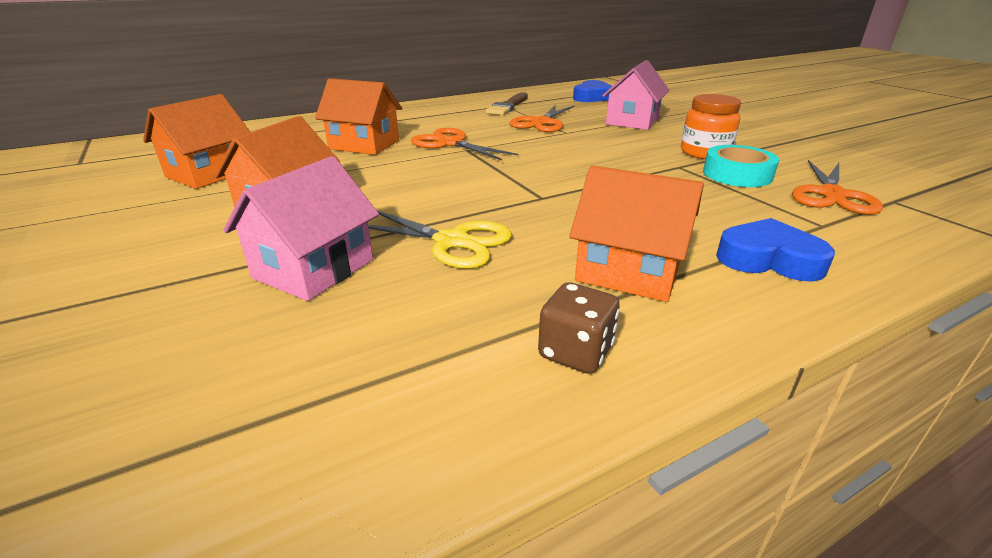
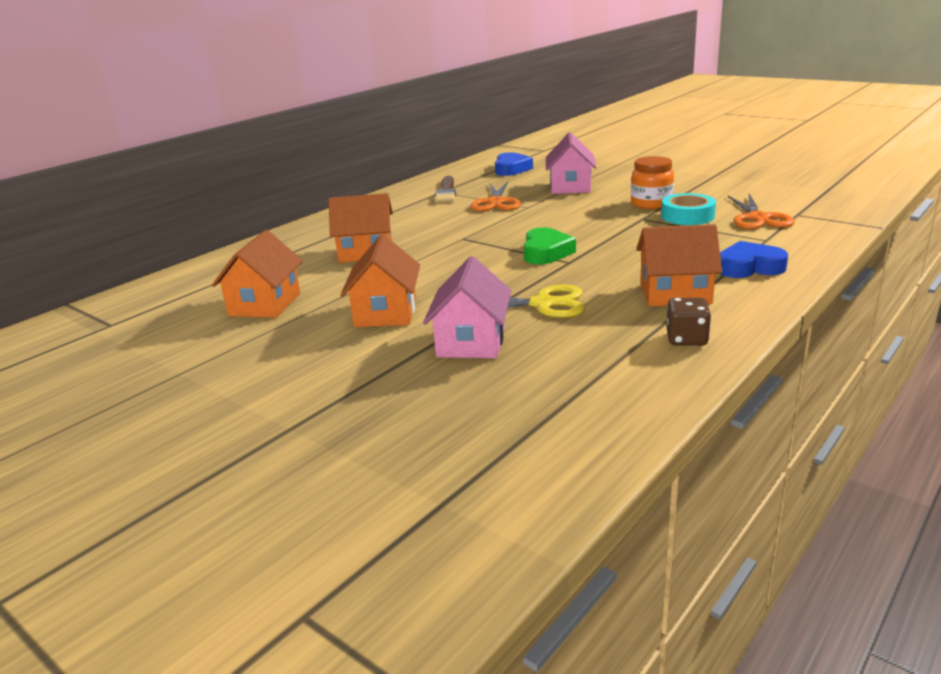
camera: 20 degrees left, 5 degrees down
(450, 143) = (441, 236): orange scissors -> none
(529, 181) = (546, 252): none -> green heart

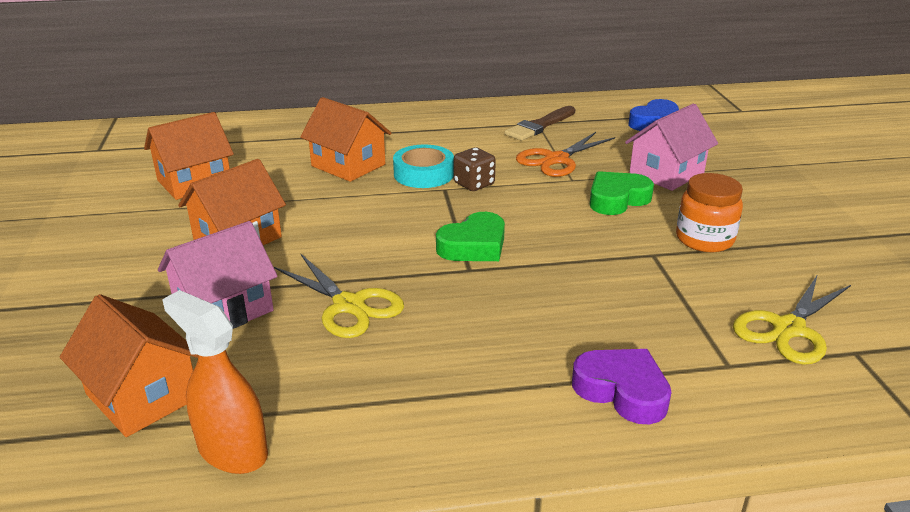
camera: 40 degrees right, 5 degrees up
(571, 205) = (617, 199): none -> green heart
(639, 382) = (232, 450): none -> orange spray bottle
(675, 293) = (476, 372): orange house -> orange house (142, 396)
(686, 339) = (367, 435): brown dice -> brown dice (474, 184)
(687, 216) = (708, 278): turquoise tape -> turquoise tape (423, 174)
(749, 267) = (622, 391): blue heart -> purple heart
(758, 218) = (788, 329): orange scissors -> yellow scissors

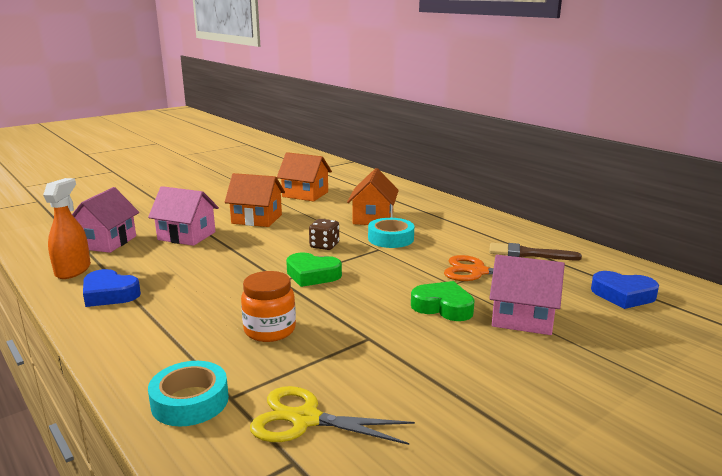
camera: 60 degrees right, 10 degrees down
(142, 396) = (106, 242): orange house -> pink house
(349, 305) = (212, 260): yellow scissors -> none
(376, 420) = (109, 294): none -> blue heart
(474, 184) = (397, 255): brown dice -> brown dice (324, 246)
(622, 391) = (173, 359): purple heart -> none
(704, 239) = (419, 356): orange jar -> orange jar (270, 330)
(725, 394) = (190, 401): none -> turquoise tape

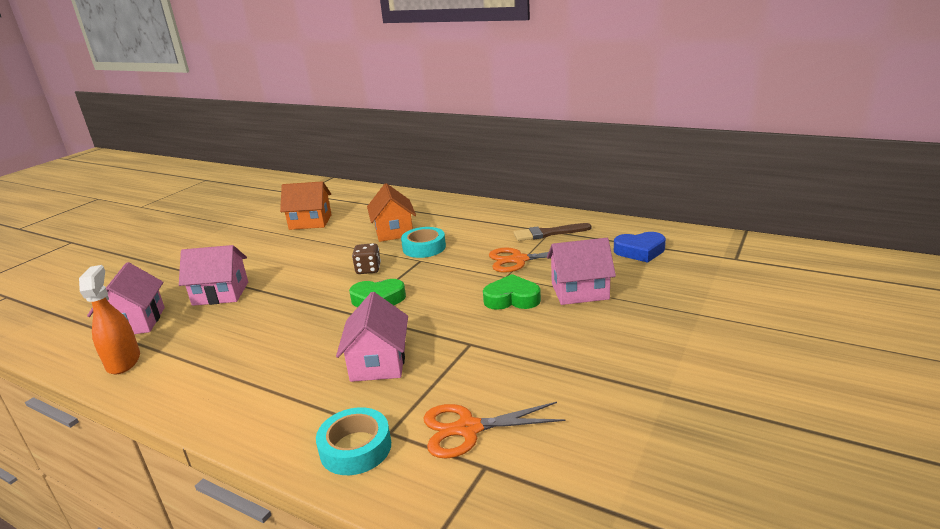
camera: 20 degrees left, 5 degrees up
(109, 294) = (187, 374): blue heart -> none
(257, 219) = (281, 258): orange house -> none
(270, 330) = (378, 362): orange jar -> pink house
(305, 419) = (468, 429): yellow scissors -> orange scissors

